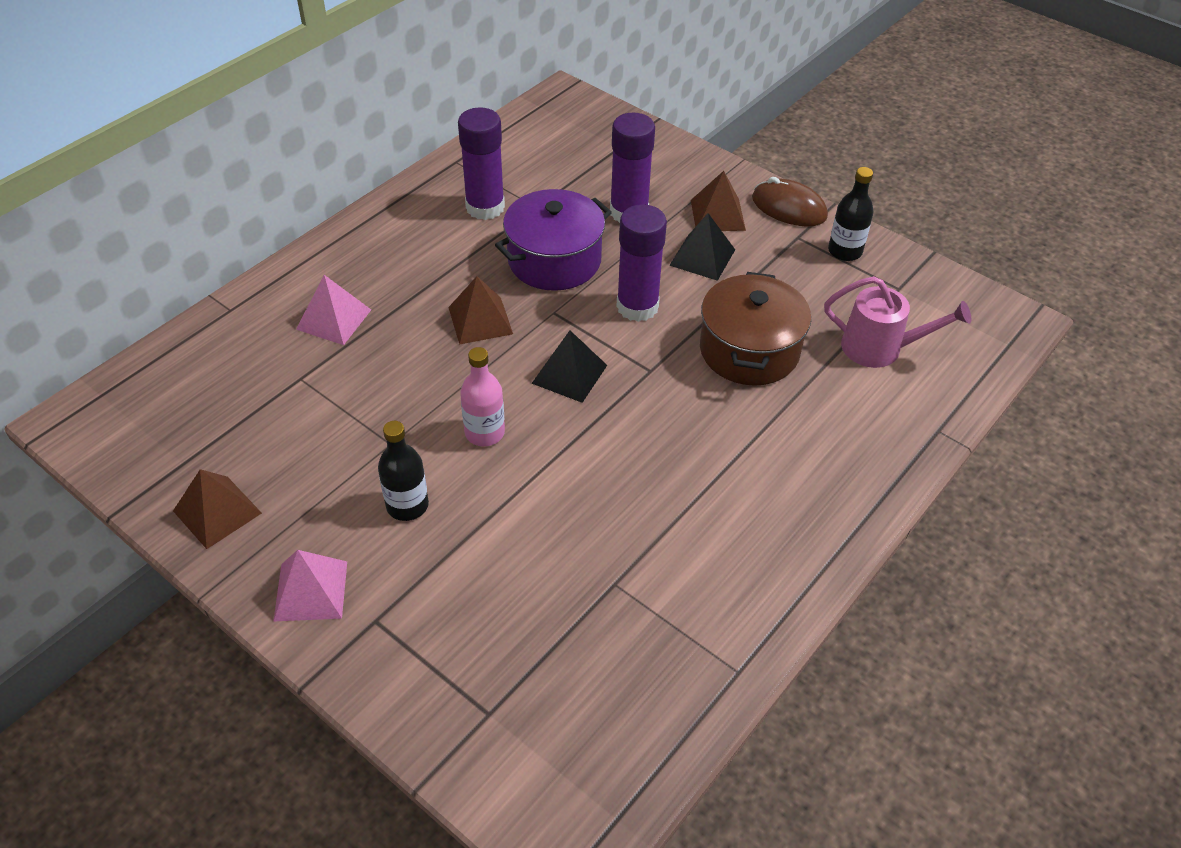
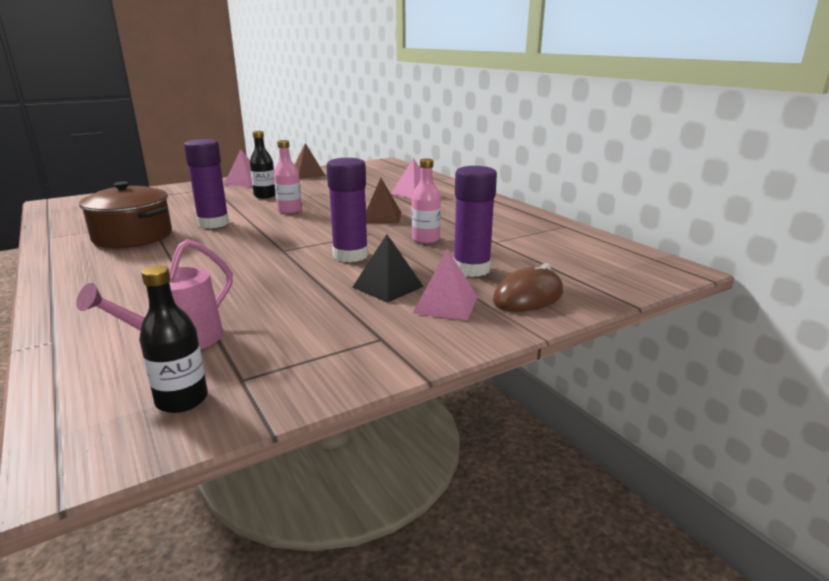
camera: 110 degrees right, 25 degrees down
(485, 207) = (502, 228): purple glue stick -> purple glue stick (213, 223)
(554, 260) = (425, 239): purple pot -> pink bottle
(569, 374) = (308, 231): black pyramid -> none
(718, 215) = (445, 304): brown pyramid -> pink pyramid
(749, 350) = (258, 283): brown pot -> brown pot (132, 236)
(789, 207) = (436, 345): brown mouse -> brown mouse (528, 297)
(845, 251) = (334, 361): black bottle -> black bottle (182, 400)

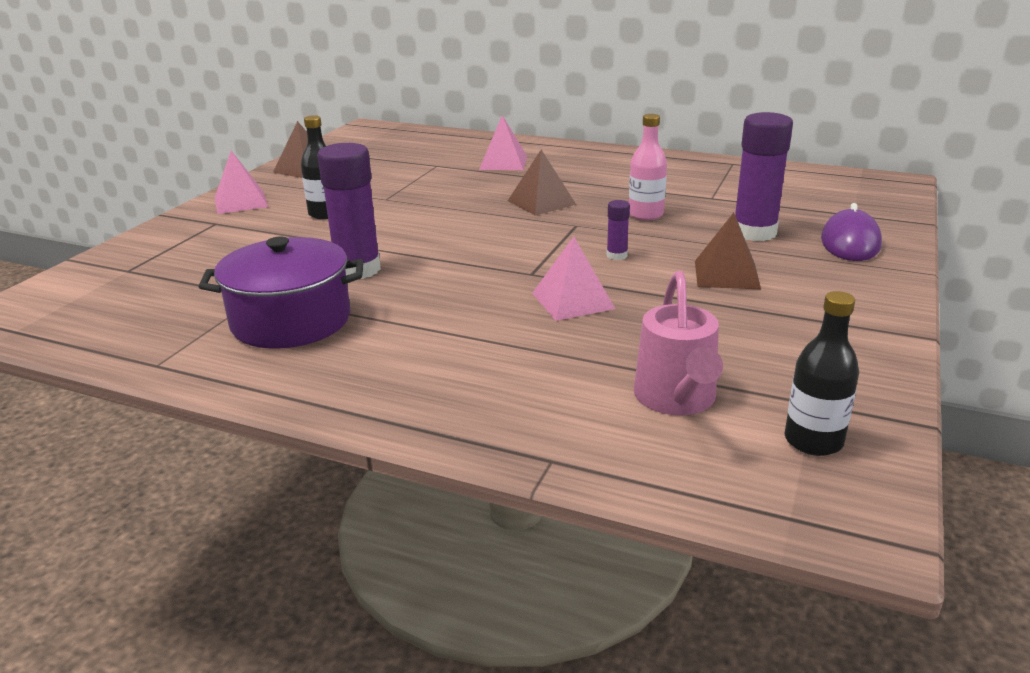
camera: 35 degrees left, 5 degrees up
(132, 236) = (291, 321): brown pot -> purple pot
(289, 210) = (412, 224): pink bottle -> none
(350, 255) = (616, 255): purple glue stick -> purple glue stick, size x0.46
(387, 287) = (726, 274): black pyramid -> brown pyramid
(445, 304) = (809, 273): pink pyramid -> pink pyramid (572, 301)
(528, 297) = (850, 242): brown mouse -> purple mouse

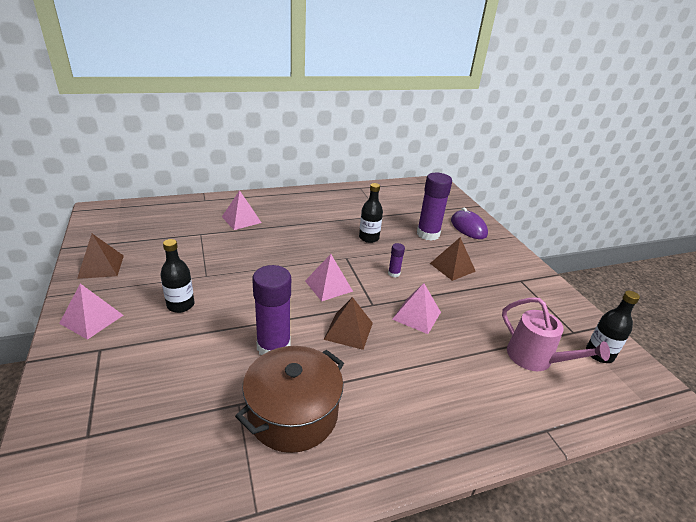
camera: 45 degrees left, 5 degrees up
(291, 321) = (293, 414): purple pot -> brown pot
(505, 242) = (328, 286): none -> pink pyramid
(541, 202) = (306, 246): brown pyramid -> brown pyramid (348, 331)
(645, 214) = (369, 238): pink bottle -> black bottle

